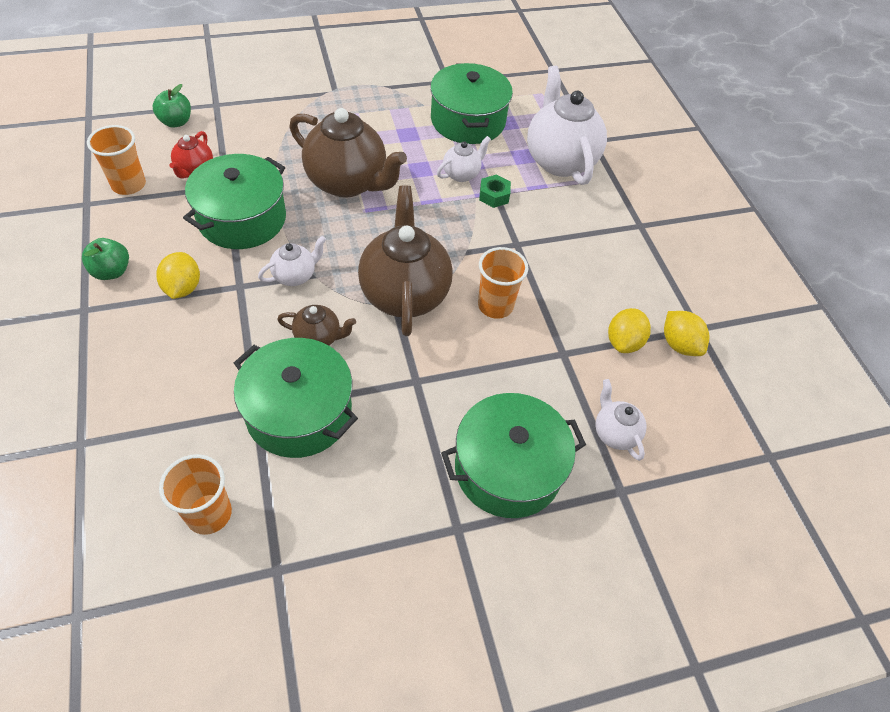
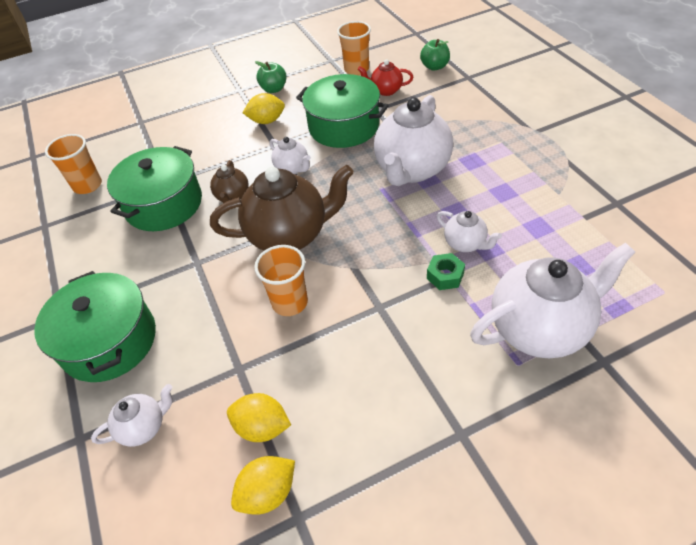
camera: 90 degrees right, 5 degrees down
(348, 183) = (412, 170): brown teapot -> white teapot
(467, 120) = (557, 232): green pot -> none

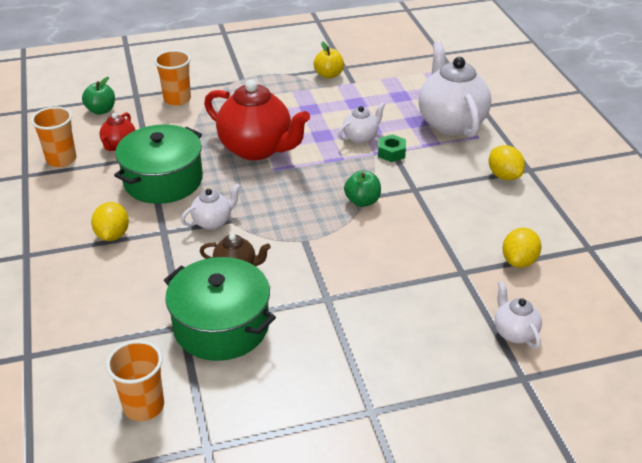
camera: 85 degrees left, 10 degrees down
(109, 341) = (415, 363): green pot -> none
(268, 493) = (572, 261): yellow lemon -> yellow lemon (504, 176)
(274, 89) = (49, 225): green apple -> green apple (362, 201)
(289, 235) = (313, 231): brown teapot -> none
(290, 302) = (397, 237): orange cup -> orange cup (177, 99)
(412, 170) = (257, 149): white teapot -> red teapot
(588, 193) = (328, 75): none -> yellow apple

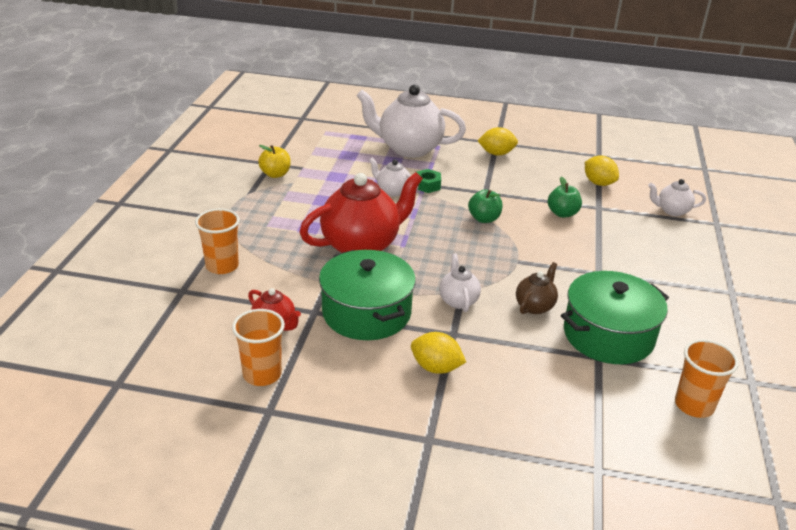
camera: 65 degrees left, 5 degrees down
(101, 110) = (187, 322): green apple -> green apple (562, 213)
(360, 137) = (392, 191): white teapot -> white teapot turned 45 degrees counterclockwise

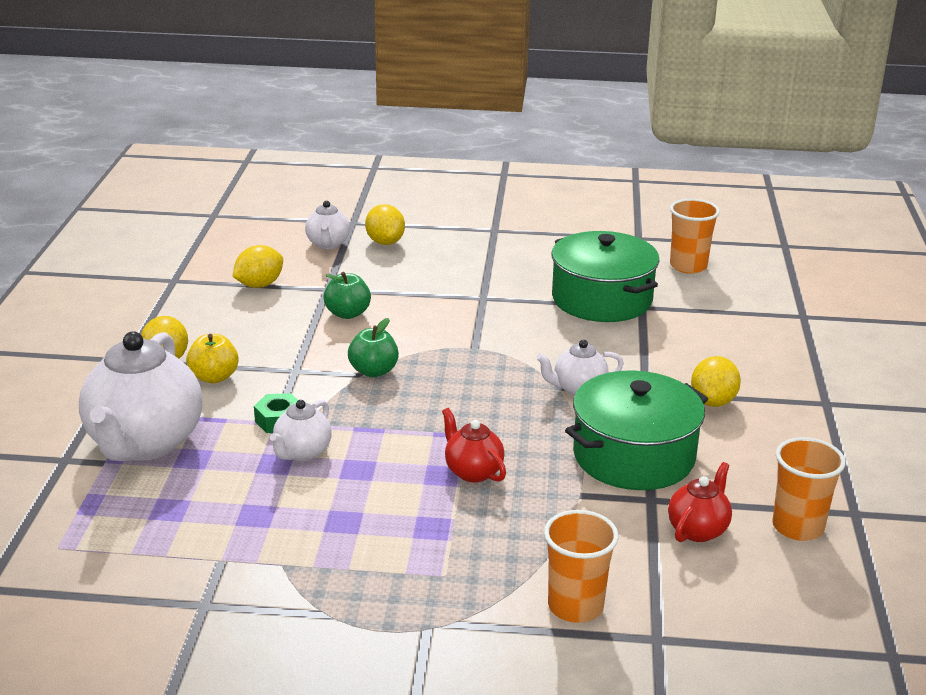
camera: 95 degrees left, 5 degrees down
(275, 174) = (251, 591): yellow apple -> yellow apple (214, 377)
(361, 245) = (472, 471): red teapot -> red teapot, size x0.48
(535, 306) = (567, 339): brown teapot -> none
(685, 235) = (385, 242): none -> yellow lemon

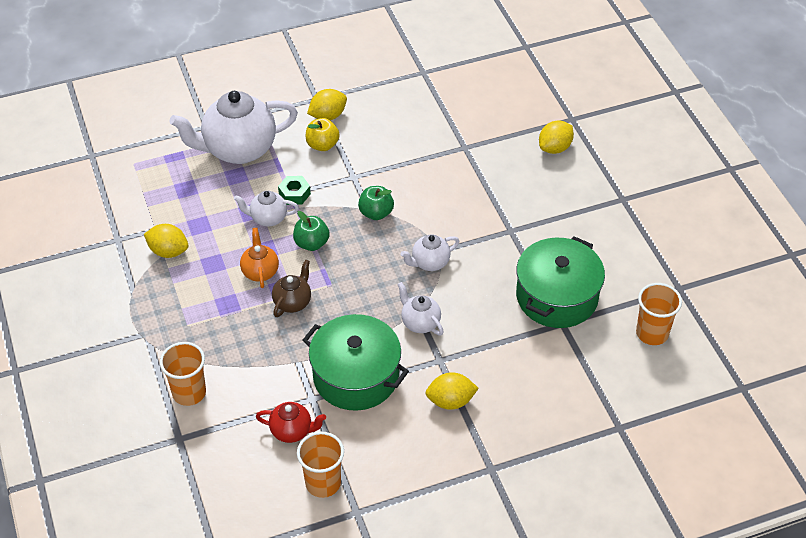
camera: 65 degrees right, 20 degrees up
(259, 285) = (446, 113): yellow lemon -> yellow lemon (168, 251)
(328, 244) = (528, 121): white teapot -> white teapot (429, 263)
(347, 314) = (439, 171): green apple -> green apple (311, 243)
(395, 484) = (260, 271): none -> orange teapot
(472, 471) = (293, 302): red teapot -> brown teapot

